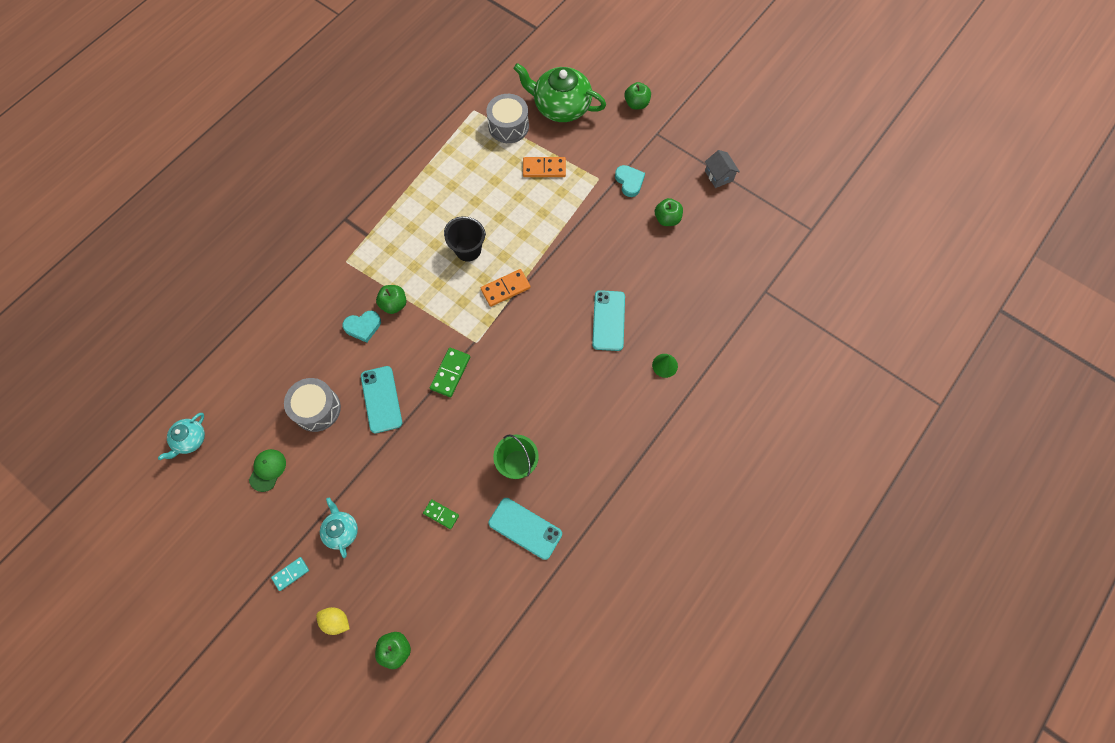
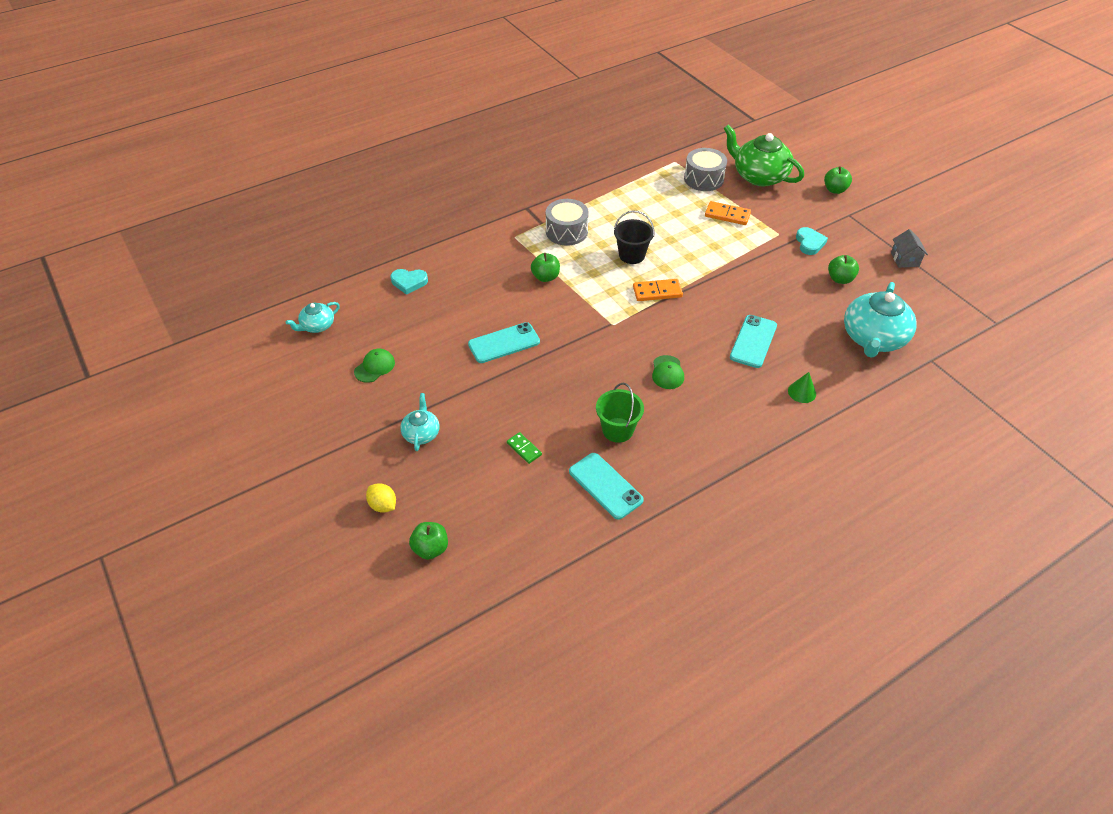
camera: 20 degrees right, 20 degrees down
(290, 574) = (358, 453): turquoise domino -> none
(317, 409) = (441, 334): grey drum -> grey drum (566, 231)
(363, 326) = (510, 286): turquoise heart -> turquoise heart (409, 282)
(381, 399) = (504, 343): turquoise phone -> turquoise phone turned 60 degrees clockwise
(450, 373) = (578, 341): green domino -> none
(542, 383) = (667, 372): none -> green cap
(711, 282) = (873, 338): none -> turquoise teapot

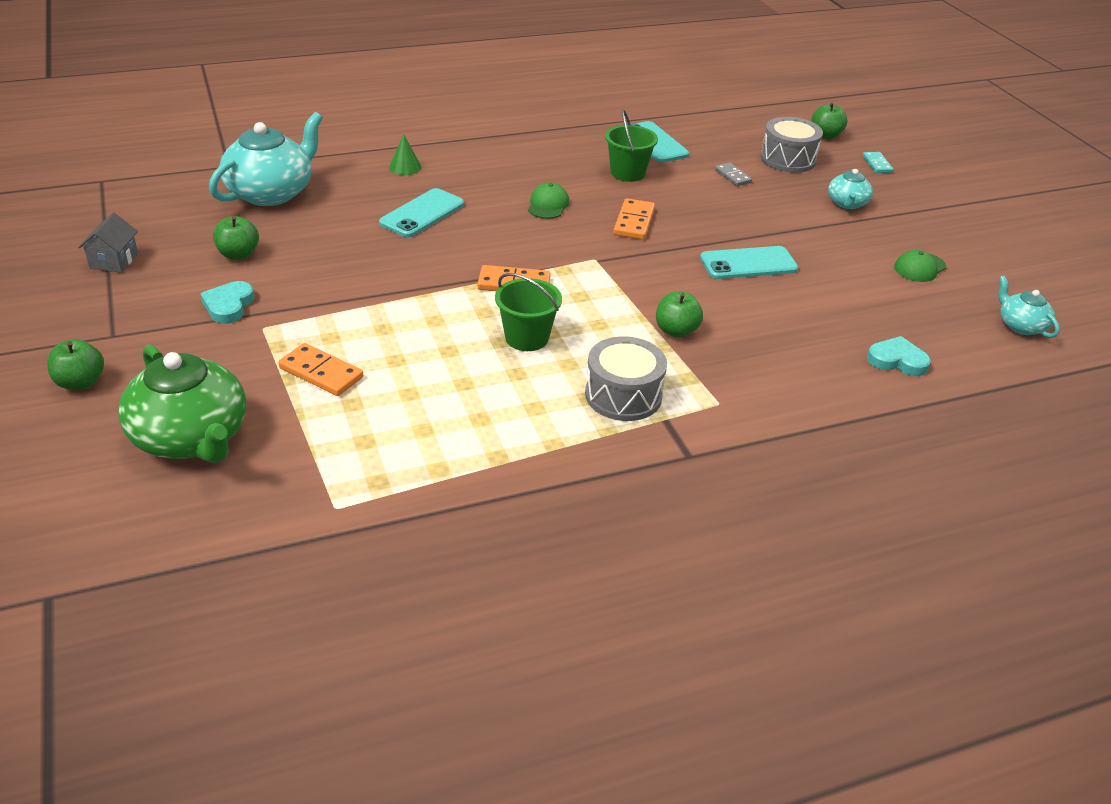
camera: 170 degrees left, 10 degrees down
(317, 326) = (1020, 326): turquoise teapot -> turquoise teapot turned 90 degrees counterclockwise
(383, 505) = (877, 164): yellow lemon -> turquoise domino
(524, 449) = (732, 176): green domino -> grey domino
(596, 368) = (634, 222): none -> orange domino
(632, 255) = (526, 338): black bucket -> green bucket
(703, 179) = (307, 452): grey drum -> grey drum (788, 159)

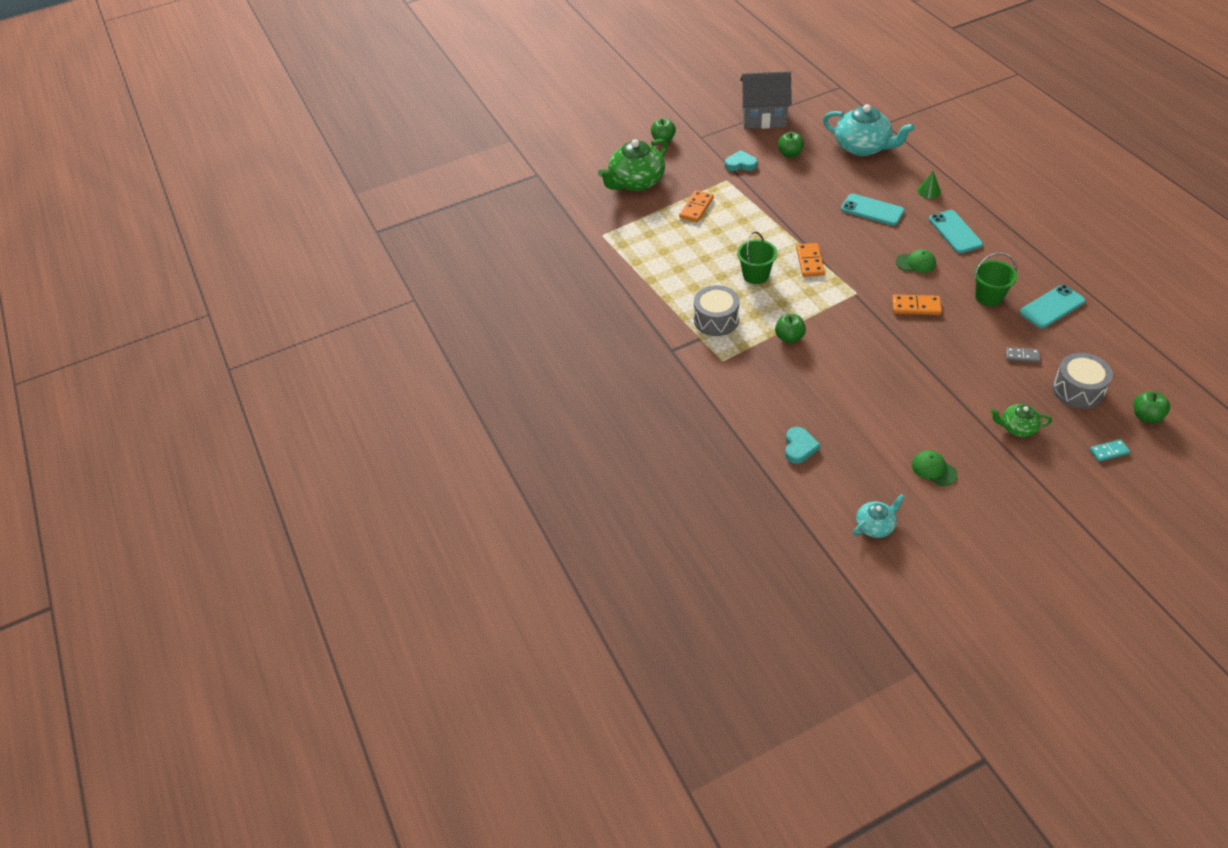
camera: 90 degrees right, 10 degrees up
(114, 260) = (764, 117): grey house -> grey house, size x2.07
(732, 176) = (1022, 356): grey domino -> grey domino turned 45 degrees clockwise
(748, 263) = (889, 369): turquoise phone -> turquoise phone (955, 232)
(847, 203) = (1017, 427): turquoise teapot -> green teapot

